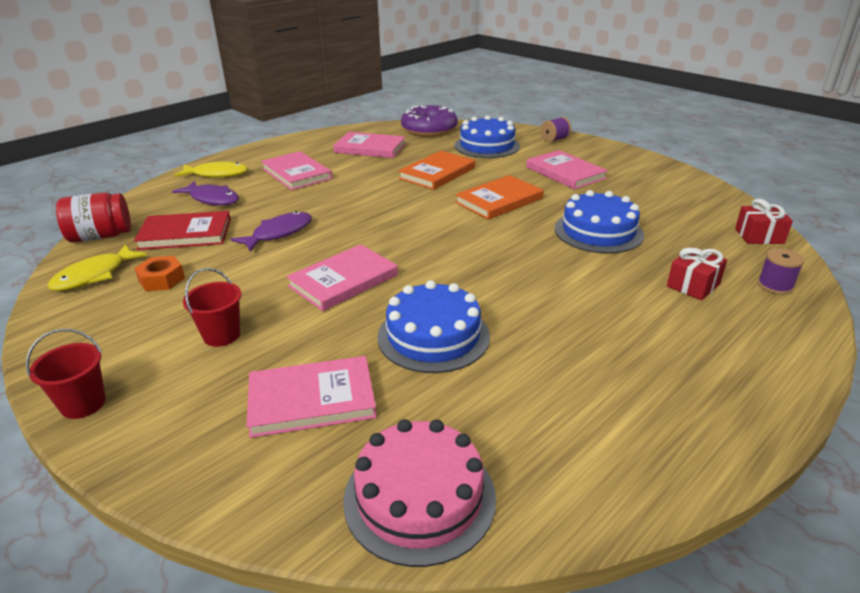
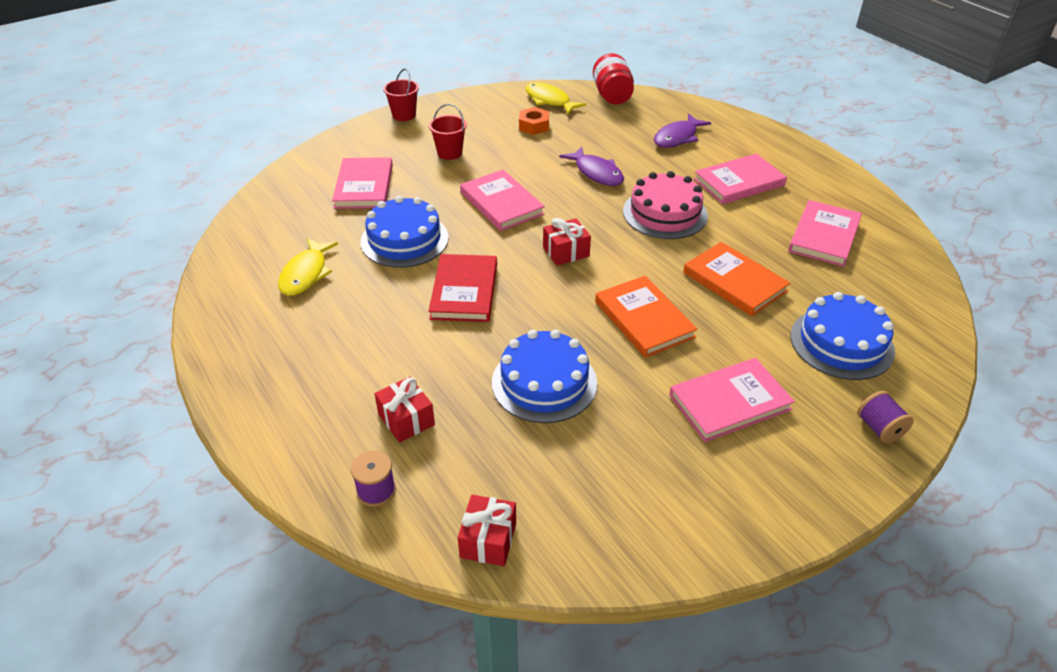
camera: 100 degrees right, 10 degrees up
(185, 234) = (606, 129): red book -> red book (464, 291)
(217, 174) = (740, 136): yellow fish -> yellow fish (306, 274)
(419, 497) = (264, 218): pink cake -> pink cake (665, 213)
(422, 237) = (566, 252): none -> red gift
(429, 129) = (910, 295): purple donut -> none

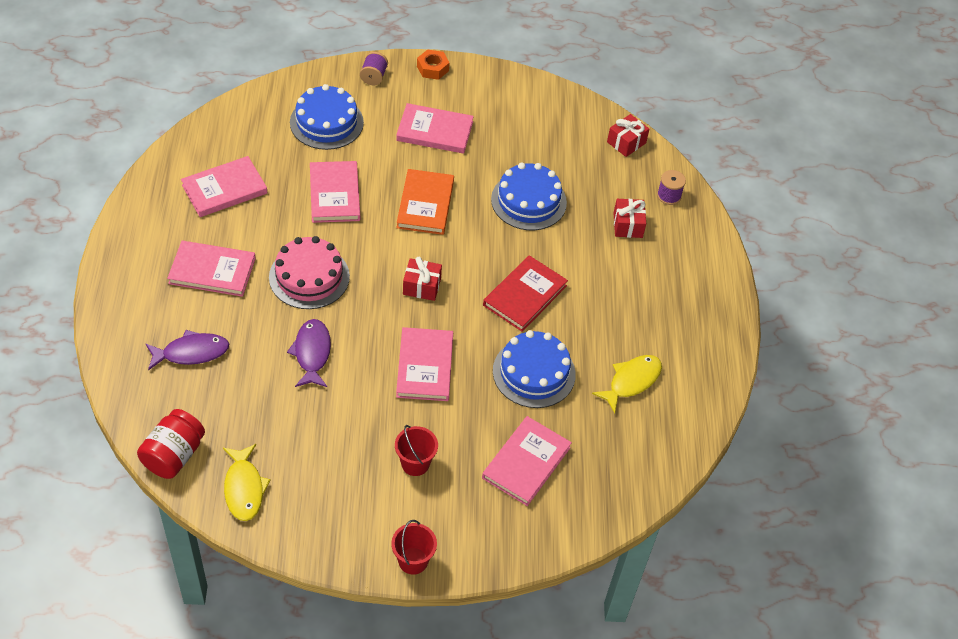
camera: 150 degrees left, 10 degrees up
(534, 126) = (301, 455): orange nut -> orange nut (432, 68)
(734, 282) = (334, 194): orange book -> pink book

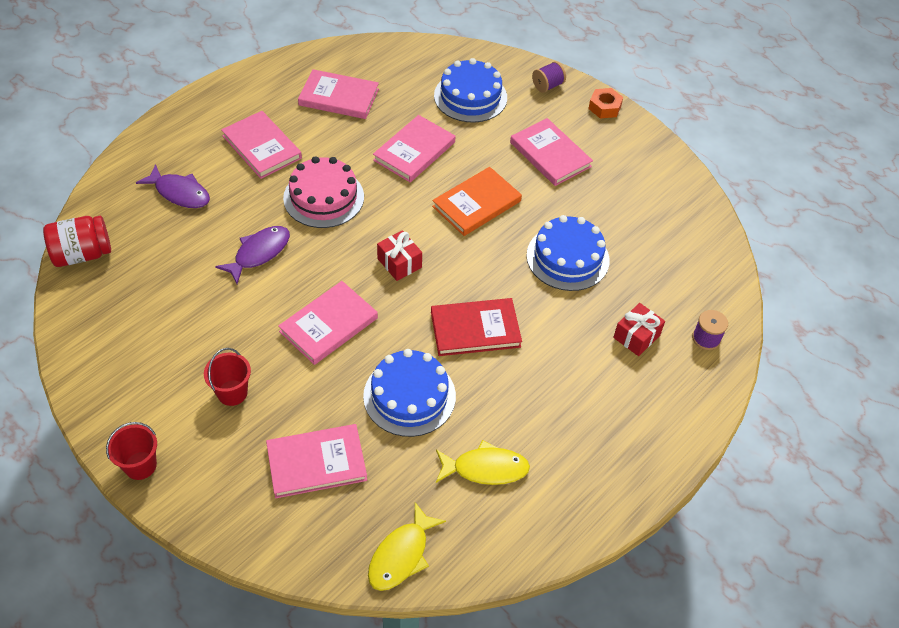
camera: 45 degrees right, 0 degrees up
(244, 488) = (96, 313): yellow fish -> yellow fish (401, 555)
(626, 142) = (715, 268): red gift -> none

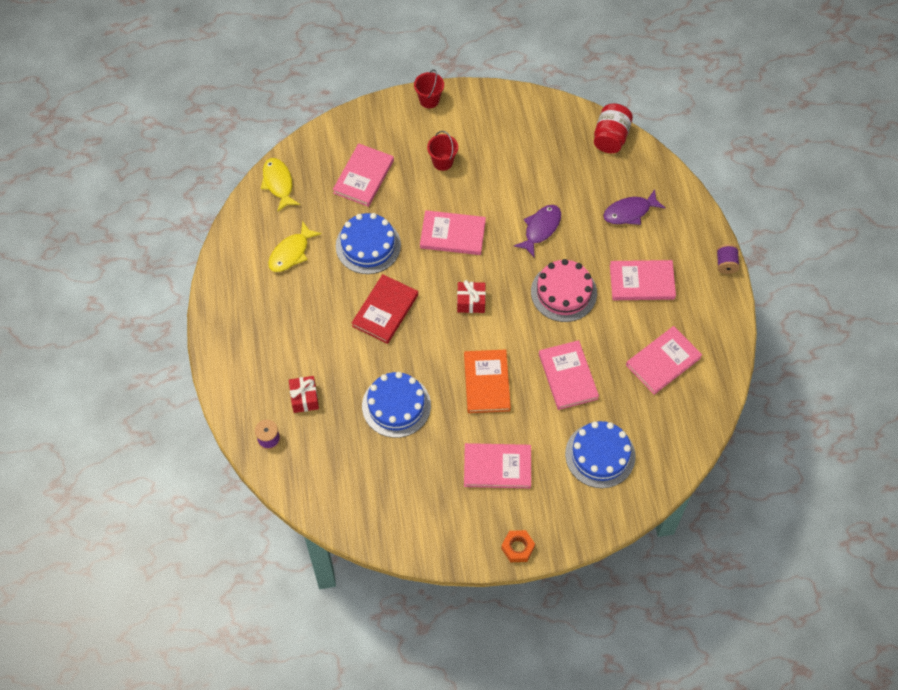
camera: 130 degrees right, 10 degrees up
(259, 253) = (540, 229): purple fish -> purple fish turned 135 degrees counterclockwise
(328, 325) = (452, 234): pink book -> pink book turned 75 degrees counterclockwise
(547, 86) = (572, 523): purple spool -> purple spool (726, 264)

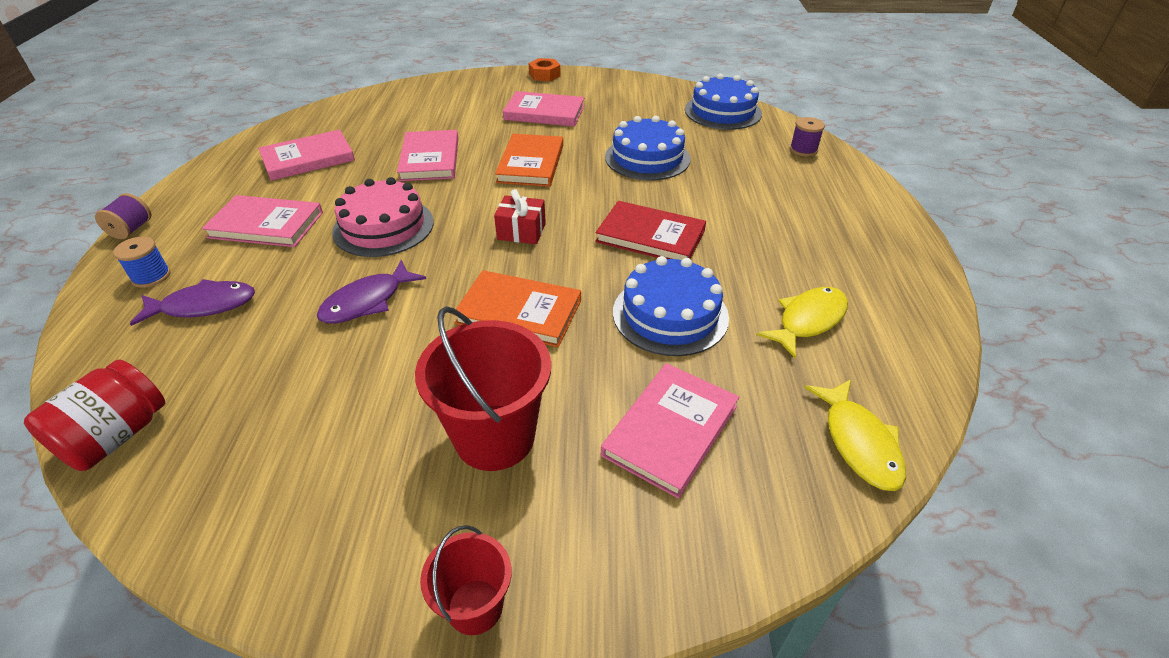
camera: 170 degrees left, 20 degrees down
(304, 398) = (763, 173): red gift -> none
(385, 310) = (650, 236): red book -> red book turned 75 degrees clockwise
(442, 162) = (494, 437): red bucket -> red bucket, size x1.78
(452, 234) = (519, 312): pink book -> orange book
(600, 455) = (432, 110): blue cake -> blue cake (723, 112)
(677, 228) = (151, 276): none -> blue spool

